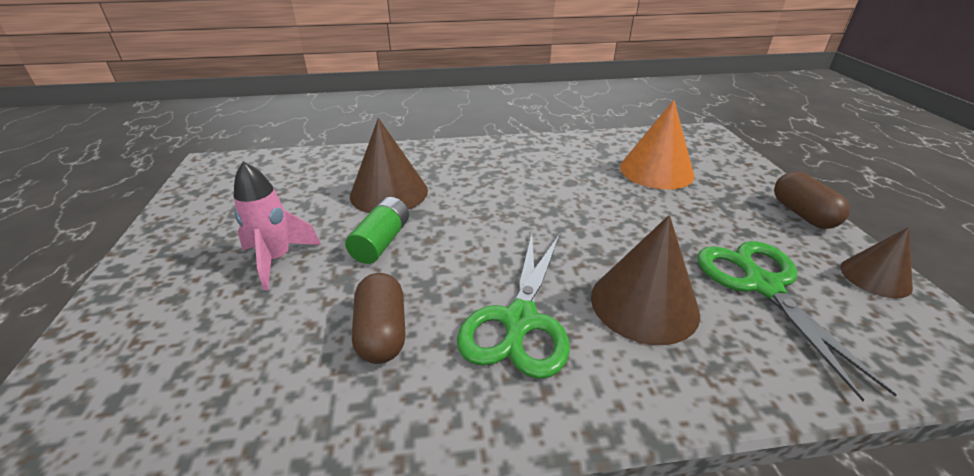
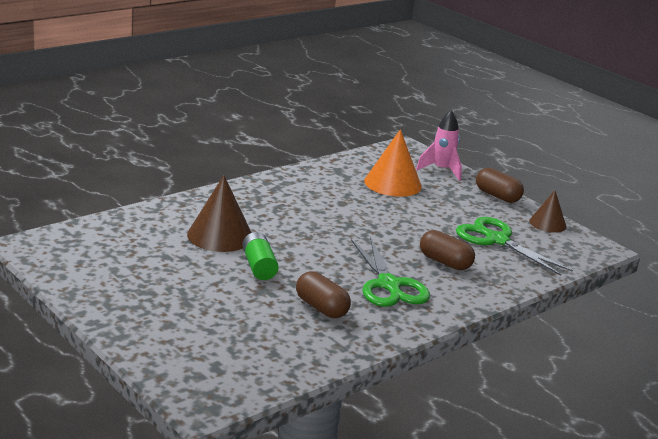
camera: 35 degrees left, 10 degrees down
(277, 260) = (203, 291): pink rocket -> pink rocket (441, 170)
(644, 304) = (445, 262): brown cone -> brown capsule

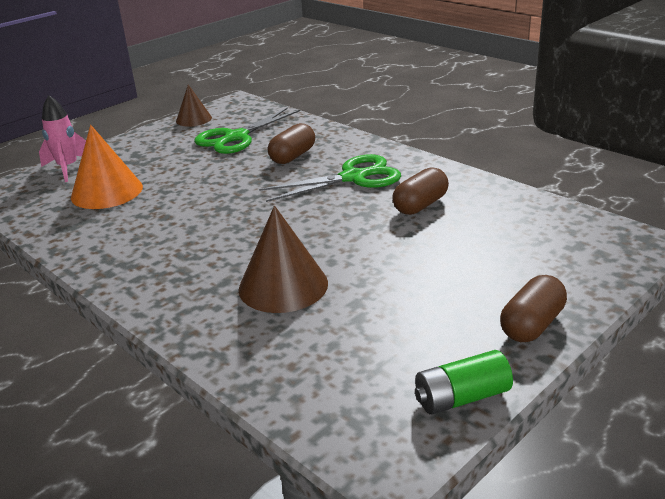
camera: 90 degrees left, 5 degrees up
(259, 266) = (352, 249): green battery -> green battery (461, 397)
(497, 196) = (135, 140): brown capsule -> brown capsule (532, 325)

